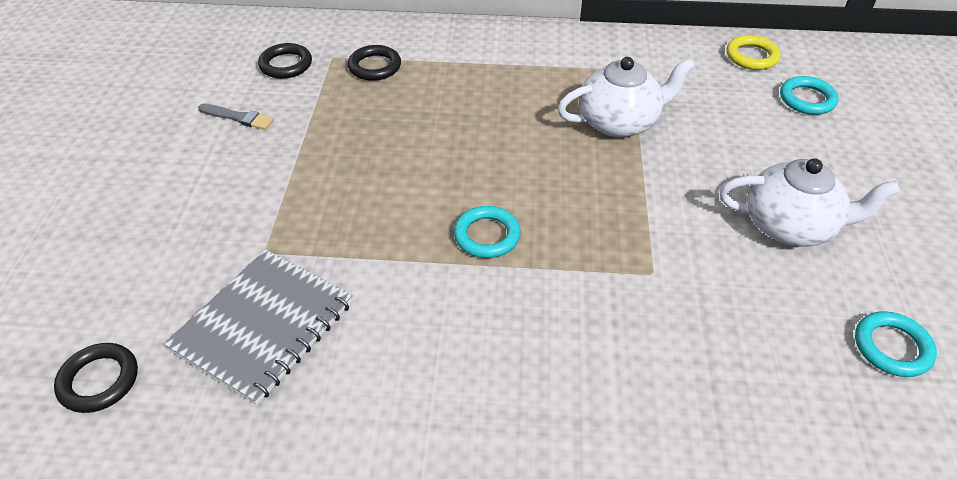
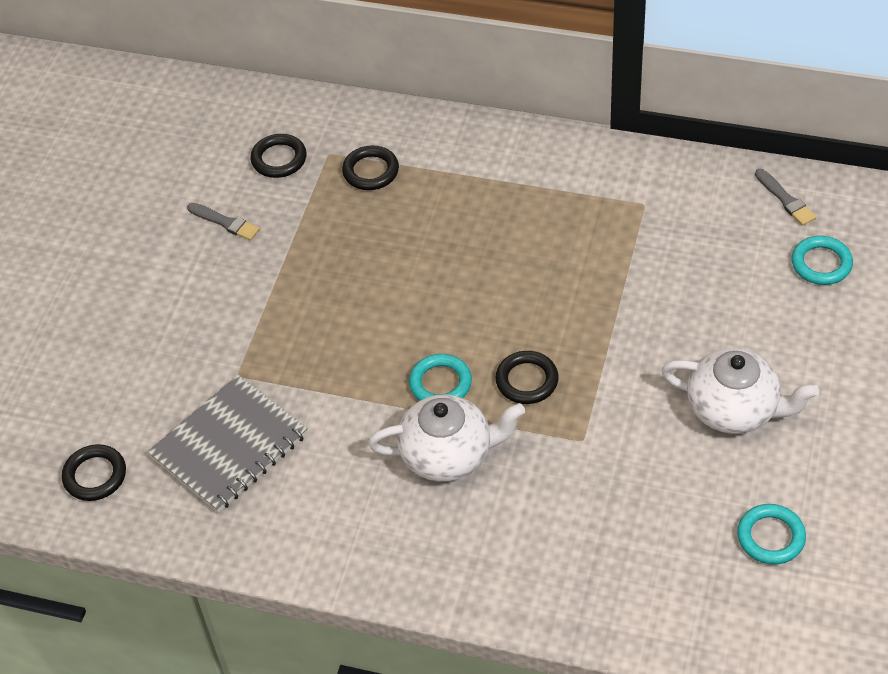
camera: 15 degrees right, 5 degrees up
(575, 223) = (527, 380): none -> black ring
(619, 122) = (608, 270): white teapot -> white teapot (448, 454)
(751, 56) = (785, 199): yellow ring -> grey brush

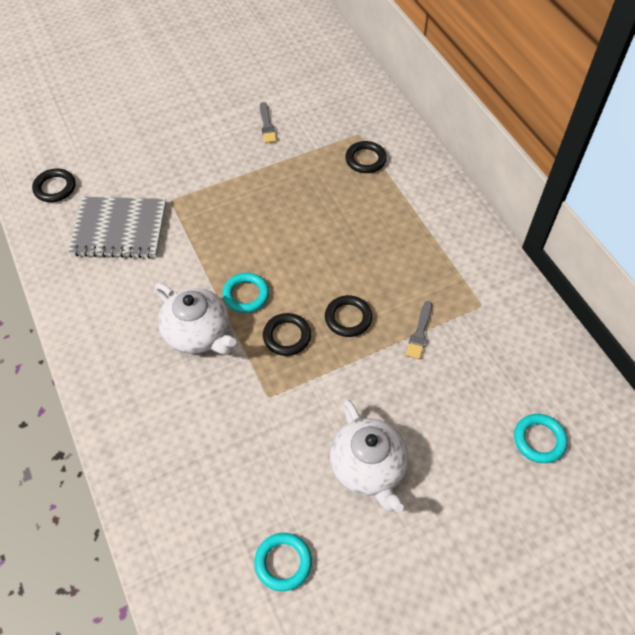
camera: 45 degrees right, 5 degrees up
(279, 159) = (332, 116): black ring -> black ring (348, 318)
(785, 199) = (570, 381): grey brush -> grey brush (419, 332)

